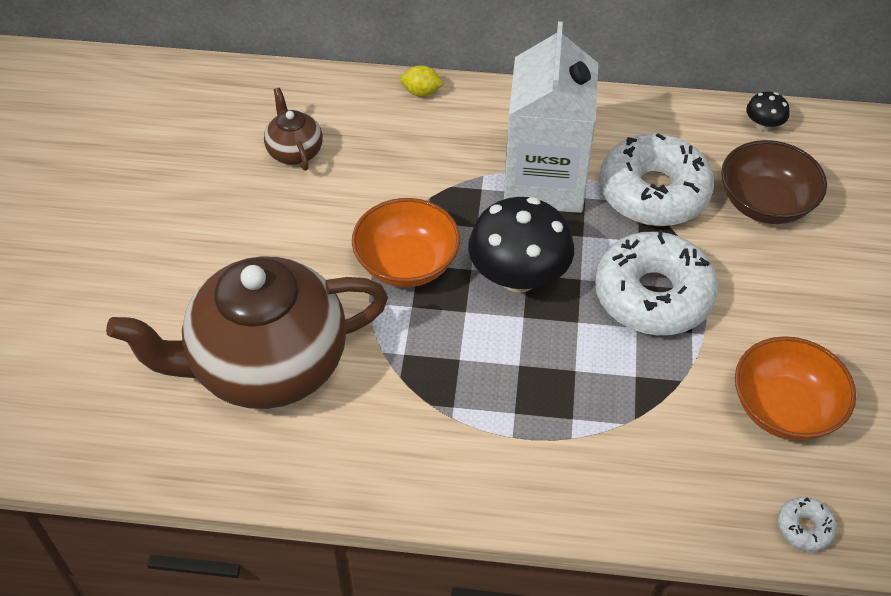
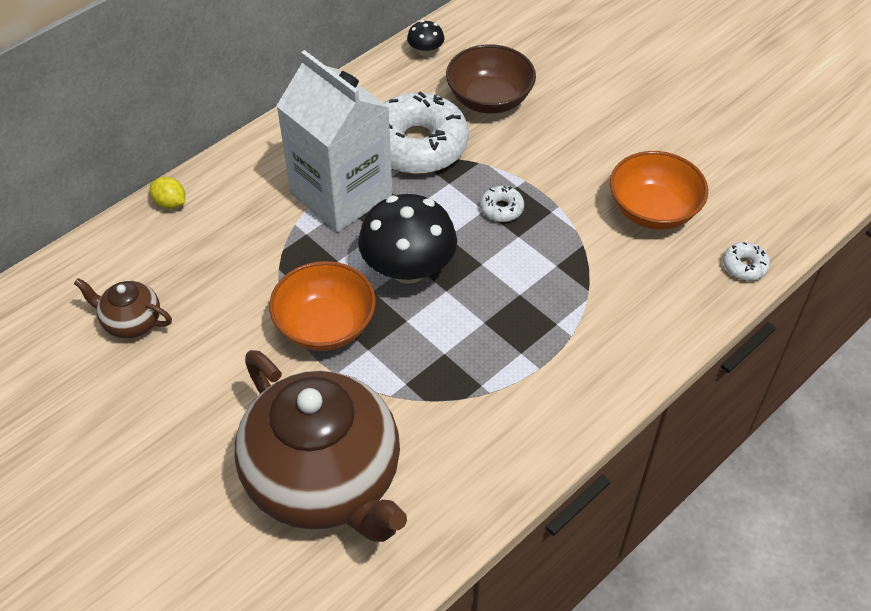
camera: 50 degrees left, 0 degrees up
(266, 365) = (325, 480): brown teapot -> brown teapot turned 60 degrees counterclockwise
(421, 92) = (170, 203): yellow lemon -> yellow lemon turned 75 degrees clockwise
(653, 295) = (501, 209): white donut -> white donut, size x0.41

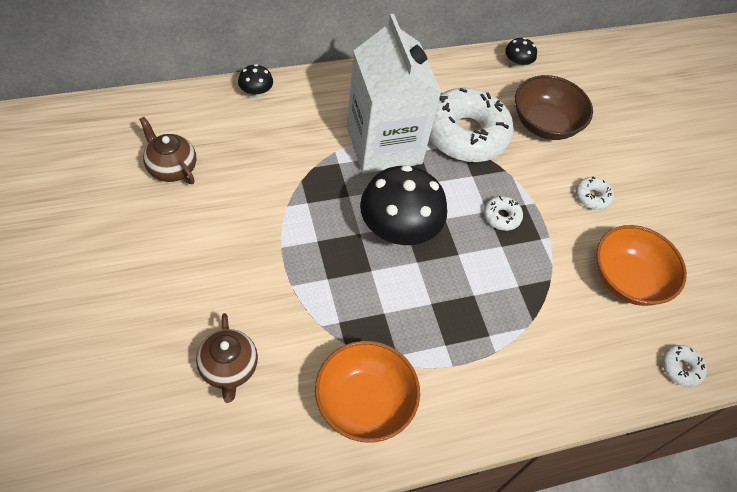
camera: 20 degrees right, 5 degrees up
(170, 203) = (256, 92): yellow lemon -> black mushroom
(325, 325) = (307, 243): orange bowl -> orange bowl (364, 402)
(325, 480) = (228, 368): brown teapot -> brown teapot, size x0.42
(576, 149) = (592, 197): none -> white donut

